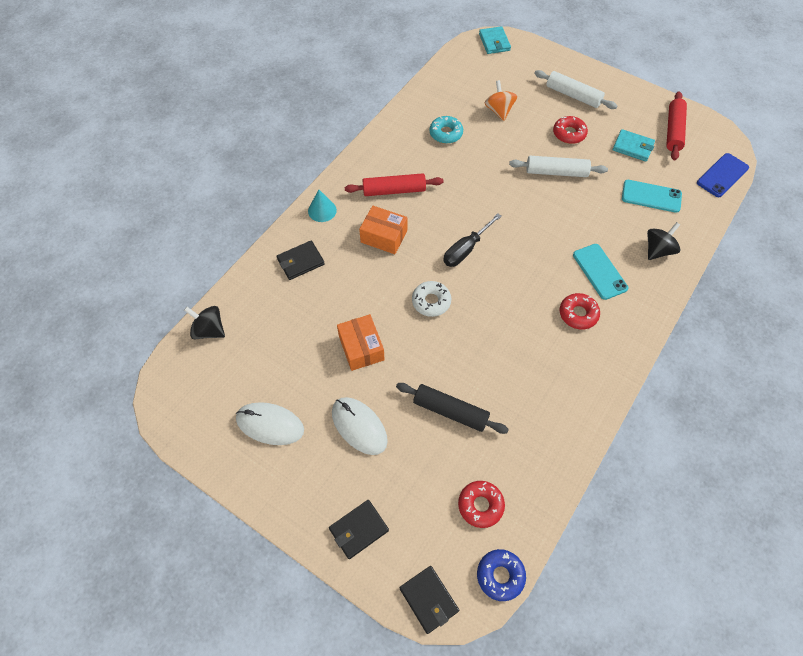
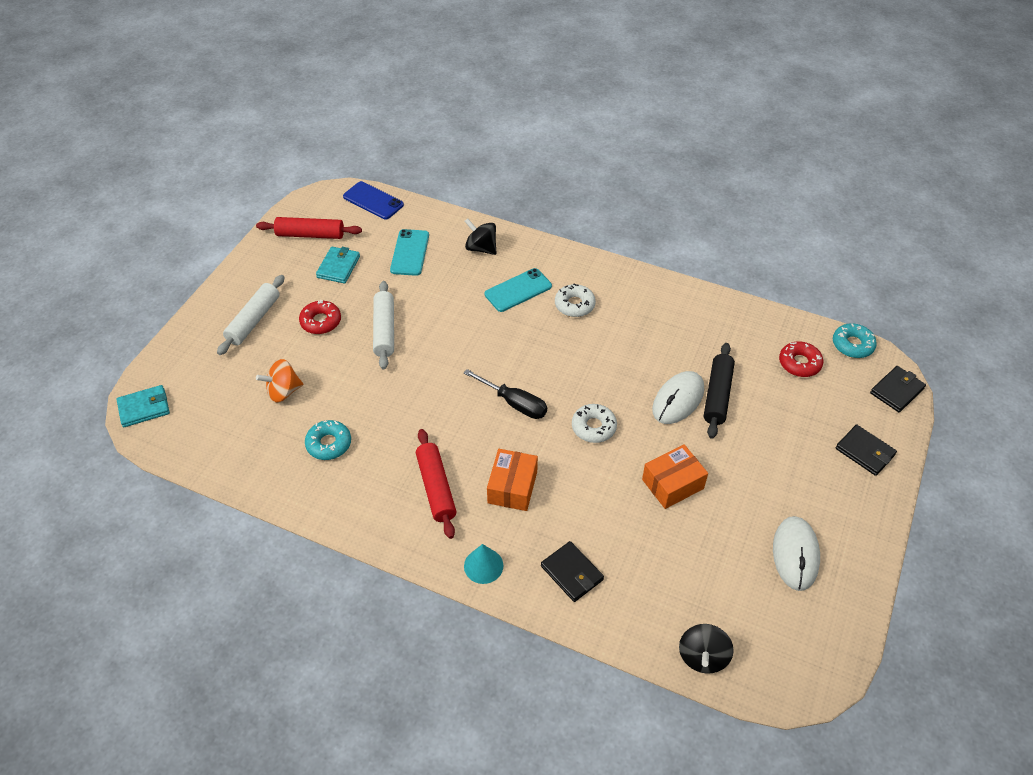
camera: 100 degrees left, 10 degrees down
(359, 426) = (764, 470): white mouse -> white mouse (678, 400)
(500, 575) = (852, 345): blue donut -> turquoise donut
(578, 314) = (574, 305): red donut -> white donut

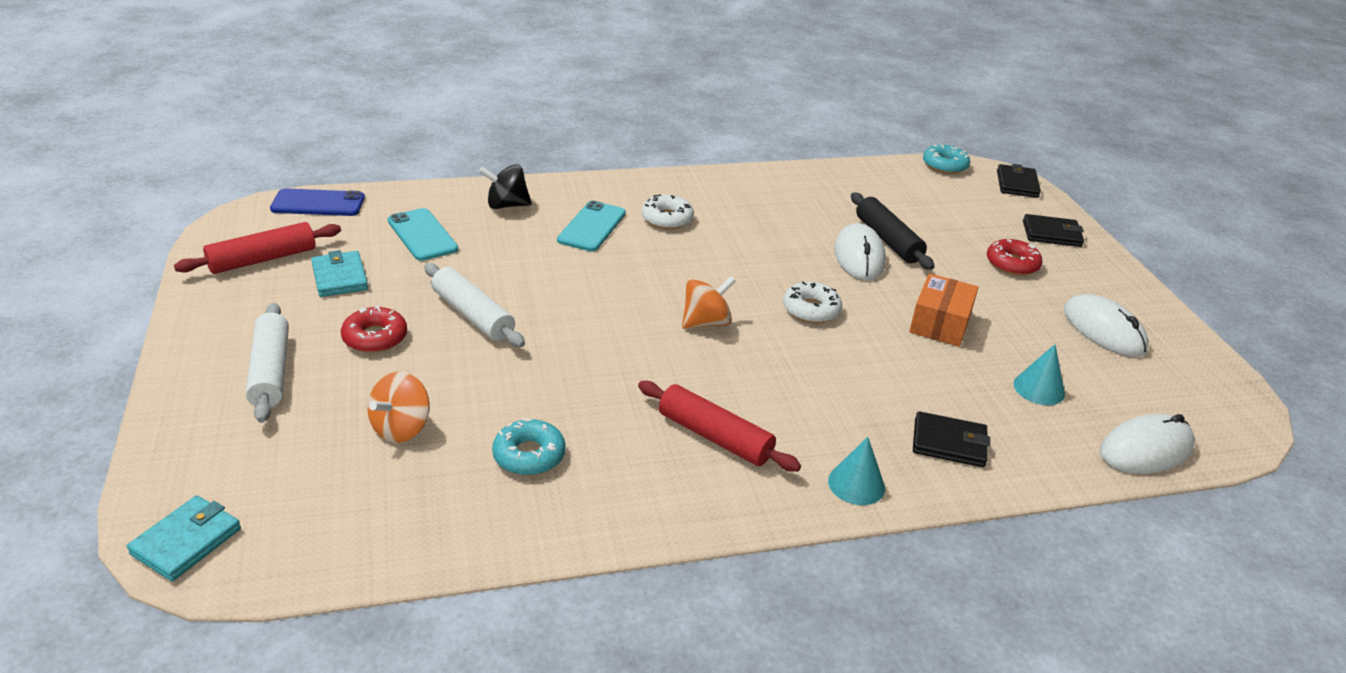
camera: 40 degrees left, 15 degrees down
(512, 487) = (796, 397): orange box -> none
(514, 403) = (706, 322): black screwdriver -> orange spinning top
(683, 571) = (1039, 388): none -> turquoise cone
(702, 656) = (1145, 449): black spinning top -> white mouse
(799, 363) = (922, 192): red donut -> red donut (1012, 264)

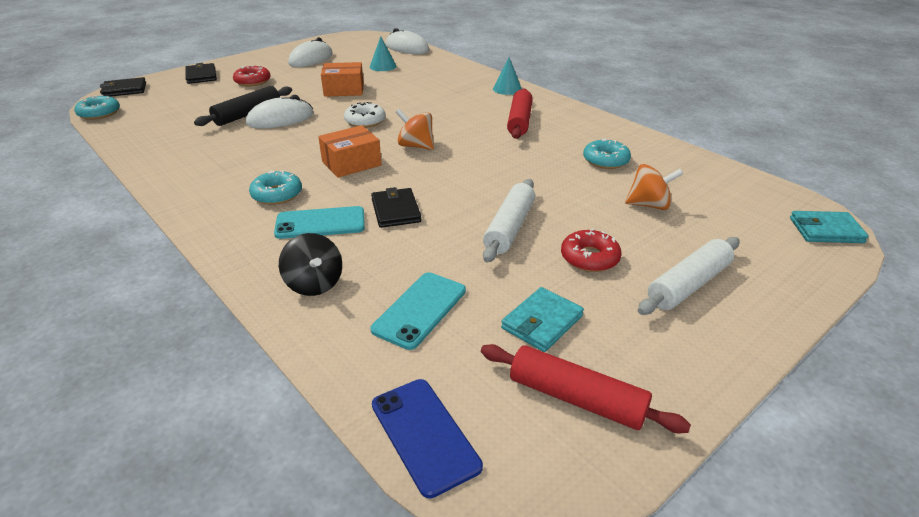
camera: 115 degrees left, 0 degrees up
(667, 219) = (277, 194): white donut -> turquoise donut
(697, 270) = (351, 163): none -> orange box
(949, 443) = (451, 77): black wallet -> black wallet (395, 211)

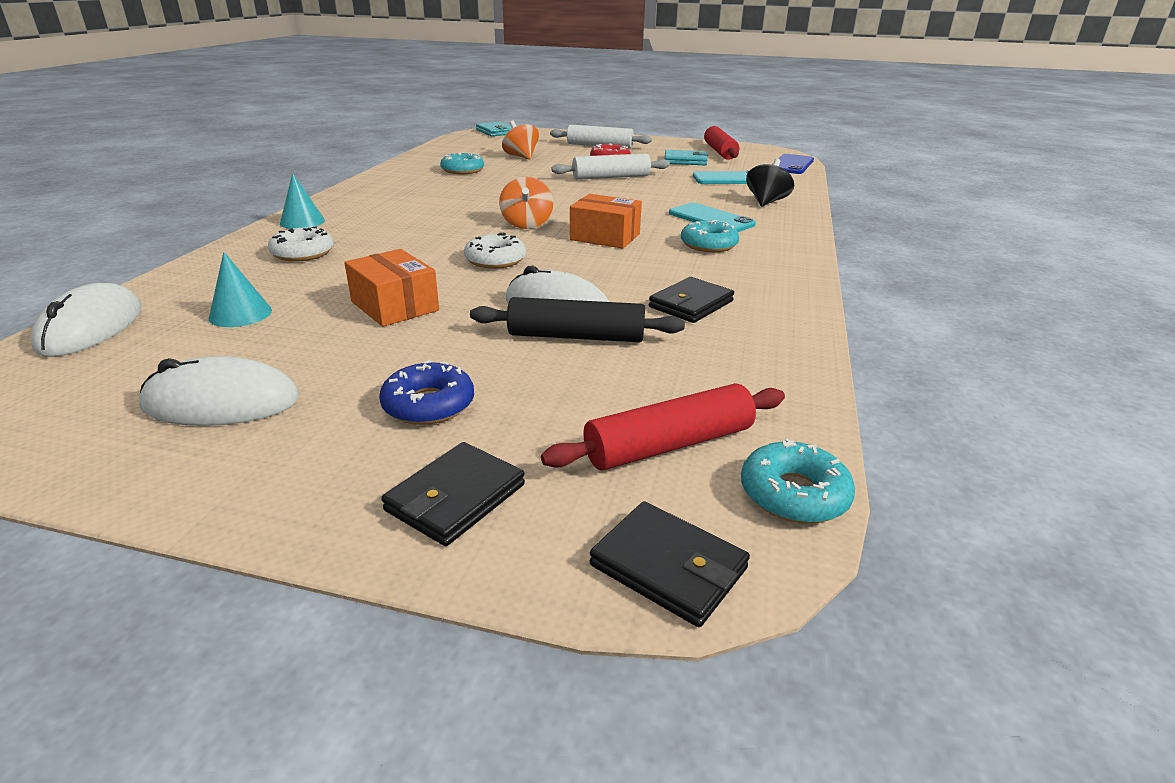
camera: 125 degrees left, 5 degrees down
(253, 81) = (428, 405): red donut -> blue donut
(395, 211) = (649, 205): black wallet -> black wallet (691, 304)
(446, 83) = (303, 253): none -> white donut
(519, 121) = (407, 202): red rolling pin -> red rolling pin (669, 445)

